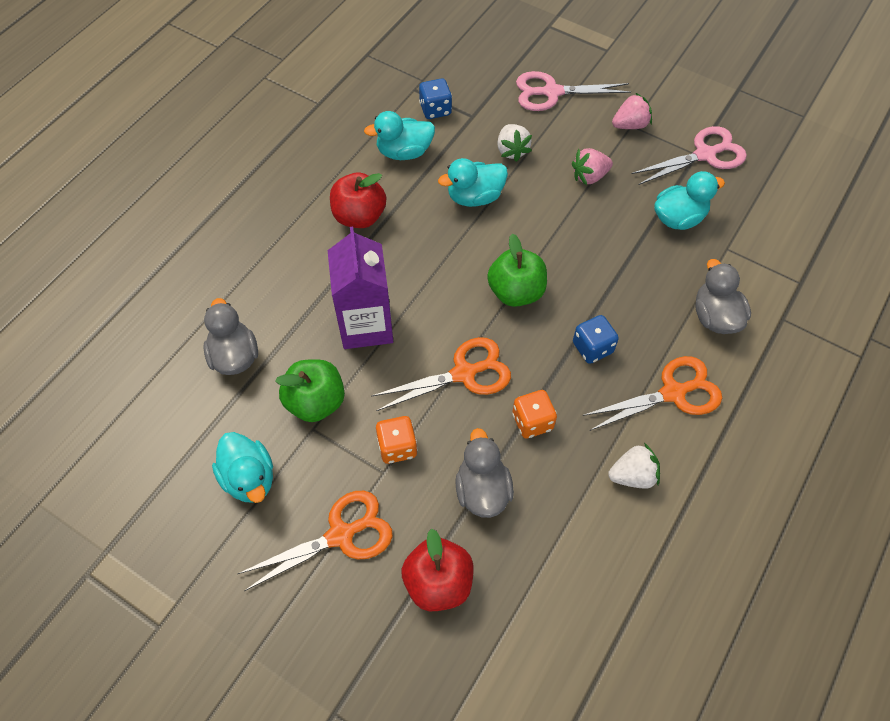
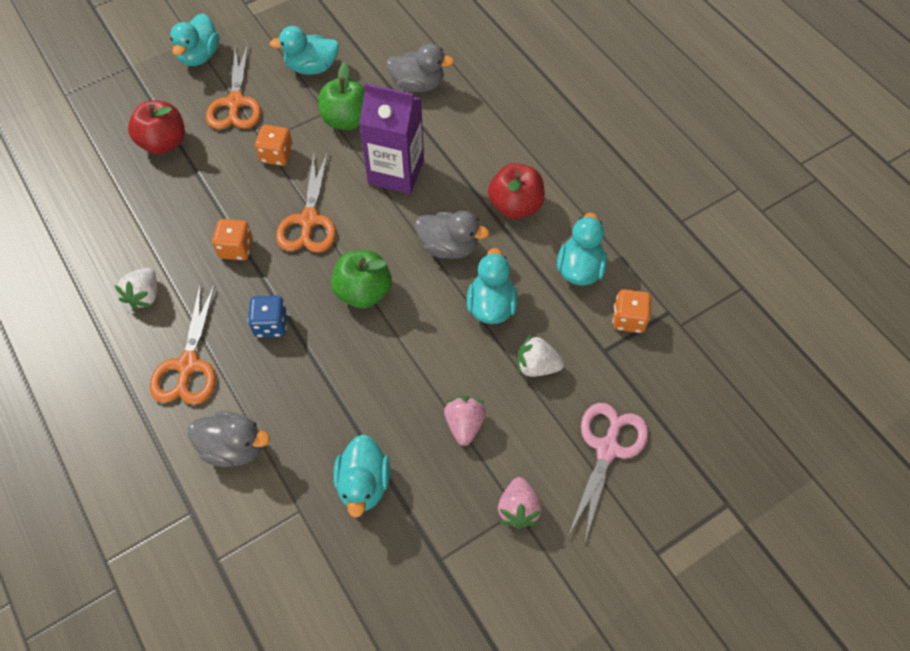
camera: 115 degrees right, 0 degrees up
(280, 628) = (200, 56): none -> turquoise duck
(435, 110) = (628, 319): blue dice -> orange dice
(482, 490) = (207, 193): grey duck -> grey duck (448, 247)
(705, 155) = (433, 569): pink scissors -> none

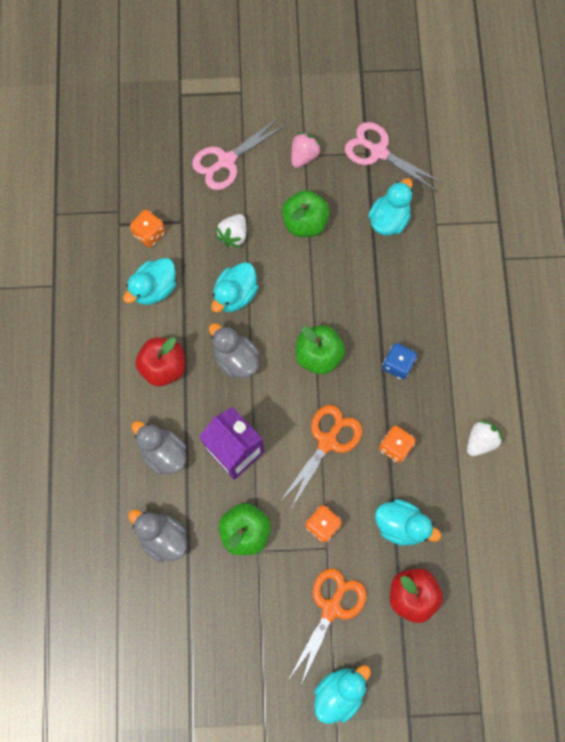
camera: 150 degrees left, 15 degrees up
(188, 365) = (469, 364): orange scissors -> none
(234, 447) = (460, 286): grey duck -> grey duck (163, 452)
(312, 67) = (244, 614): turquoise duck -> turquoise duck (401, 524)
(425, 571) = (378, 152): none -> pink scissors
(464, 424) = (305, 222): pink strawberry -> green apple
(536, 366) = (233, 235): white strawberry -> white strawberry turned 75 degrees clockwise

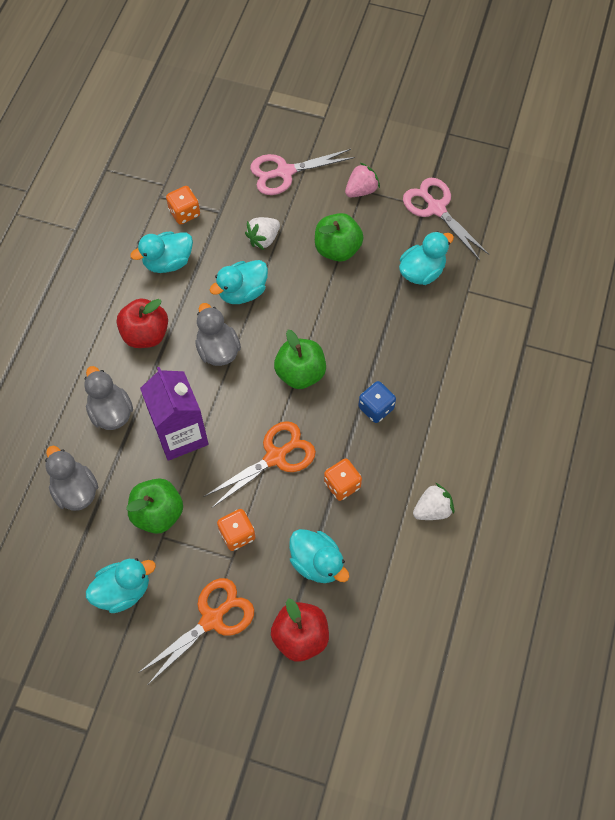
camera: 20 degrees right, 10 degrees down
(339, 691) = (185, 705): turquoise duck -> turquoise duck (123, 590)

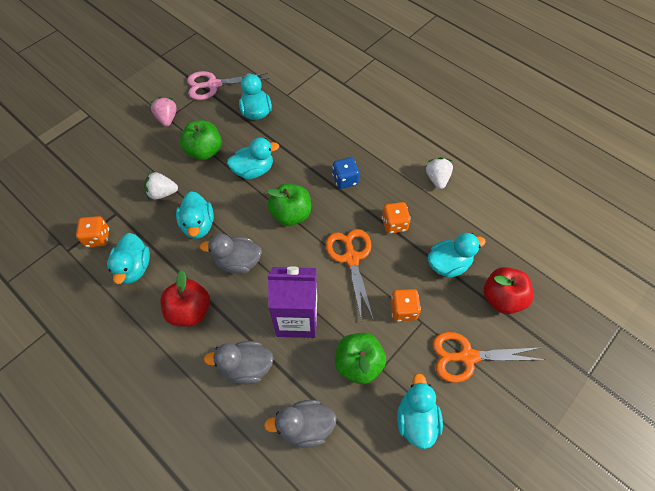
camera: 65 degrees left, 5 degrees down
(212, 619) = (467, 356): orange scissors -> orange scissors turned 75 degrees counterclockwise
(263, 239) = (162, 193): white strawberry -> white strawberry turned 105 degrees clockwise
(284, 172) = (115, 157): pink scissors -> none
(338, 309) = (254, 170): none -> turquoise duck

